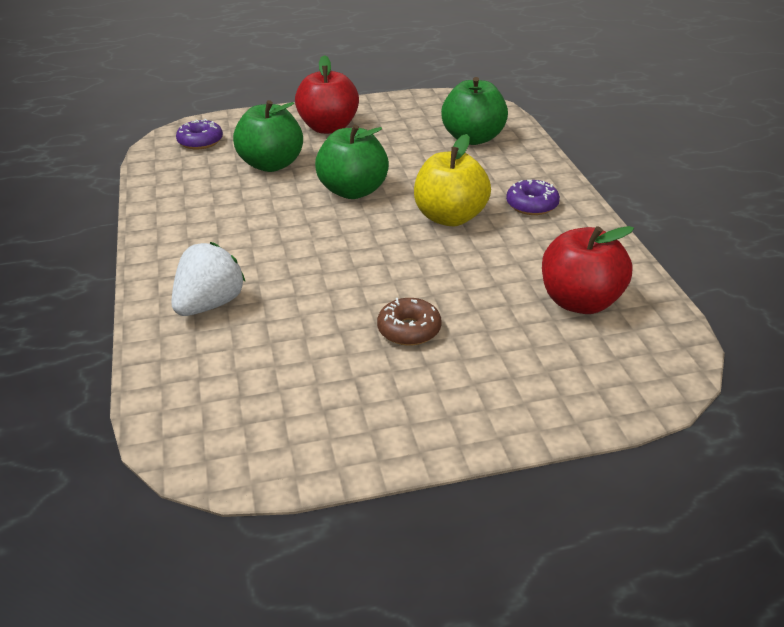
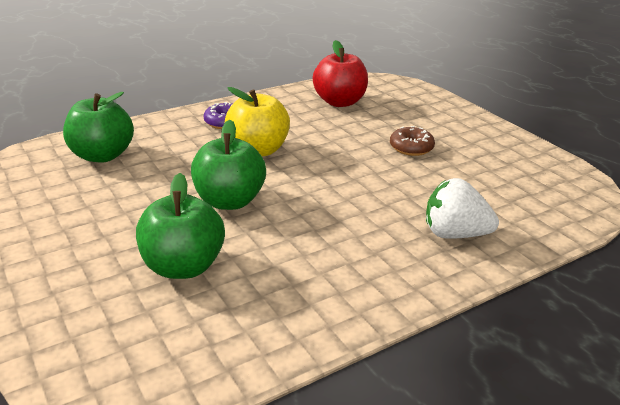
camera: 110 degrees left, 5 degrees down
(200, 141) = (122, 354): purple donut -> none
(328, 128) = (73, 246): red apple -> none

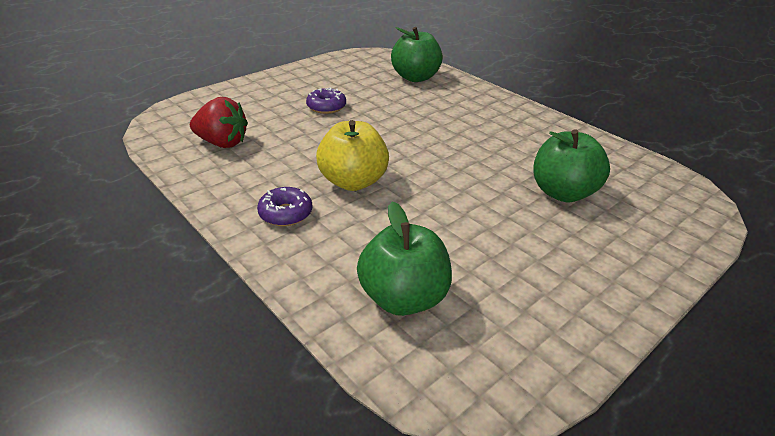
camera: 100 degrees left, 5 degrees up
(229, 201) = (458, 185): green apple -> green apple (415, 77)
(339, 102) = (222, 143): red apple -> red strawberry
(411, 148) = (326, 107): brown donut -> purple donut
(454, 234) = (450, 94): white strawberry -> none

